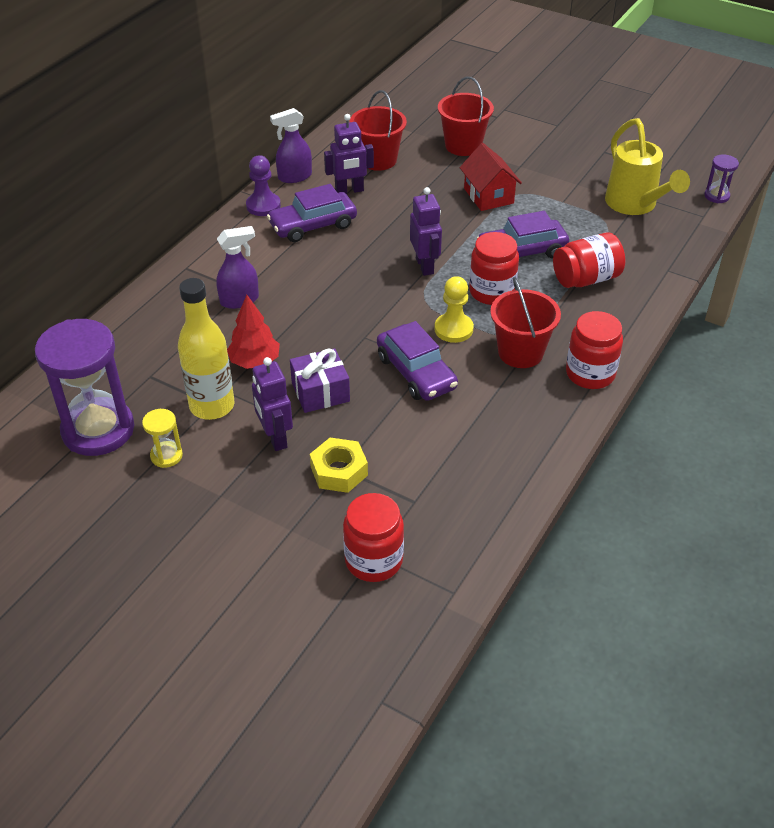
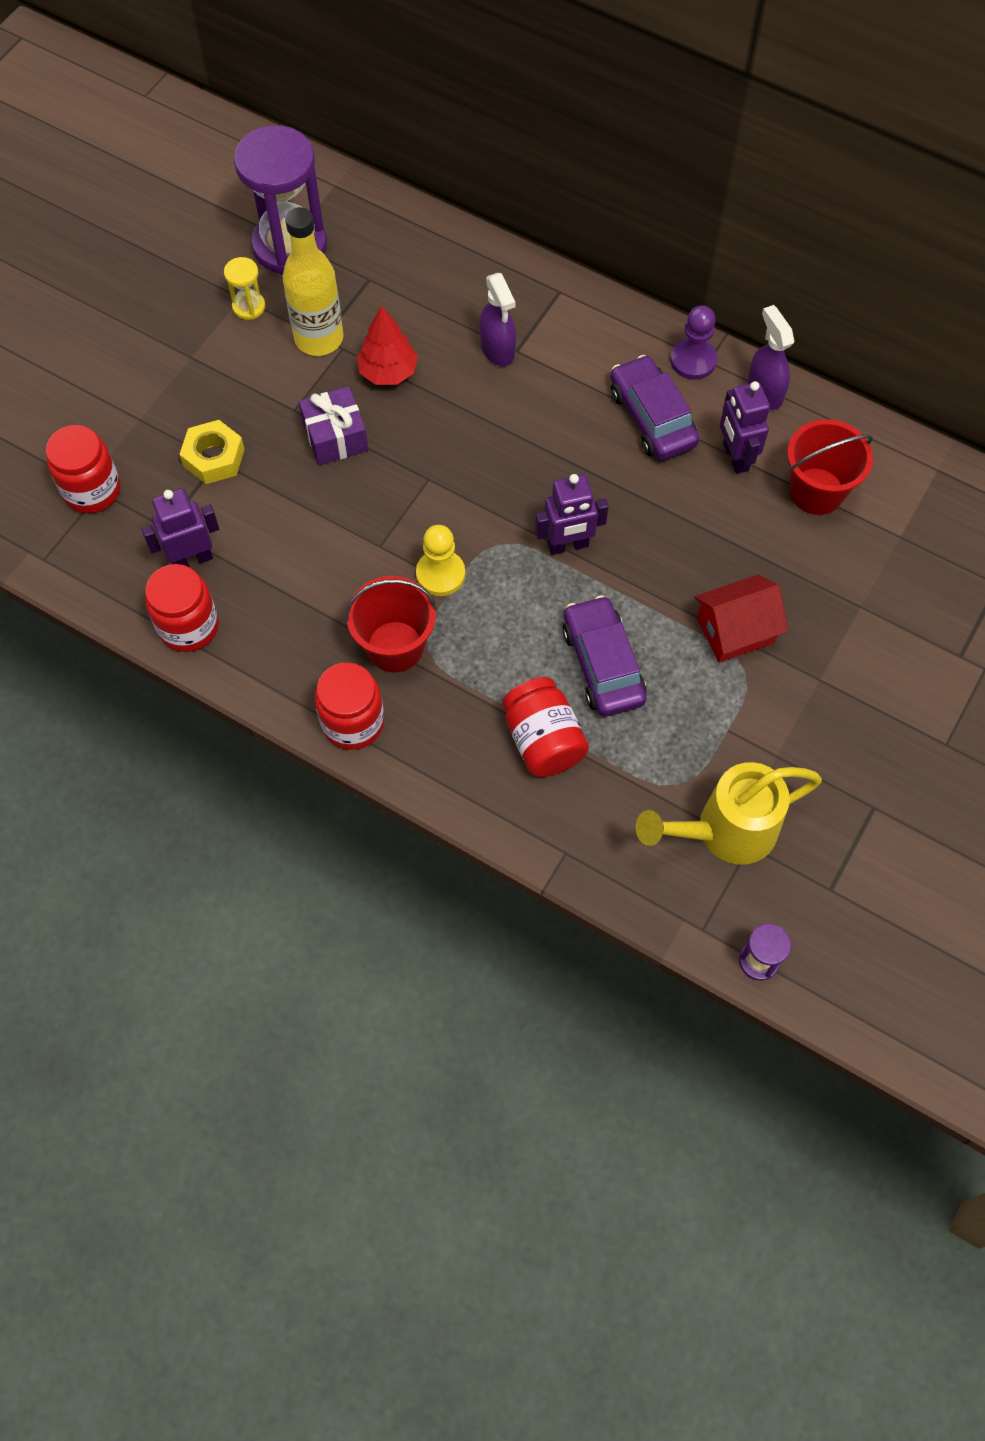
camera: 90 degrees right, 20 degrees up
(275, 438) = (266, 398): purple robot -> purple robot (192, 559)
(416, 372) = (363, 532): purple car -> none
(463, 146) = (867, 603): red bucket -> none
(492, 292) = (514, 621): red jar -> red jar (189, 626)

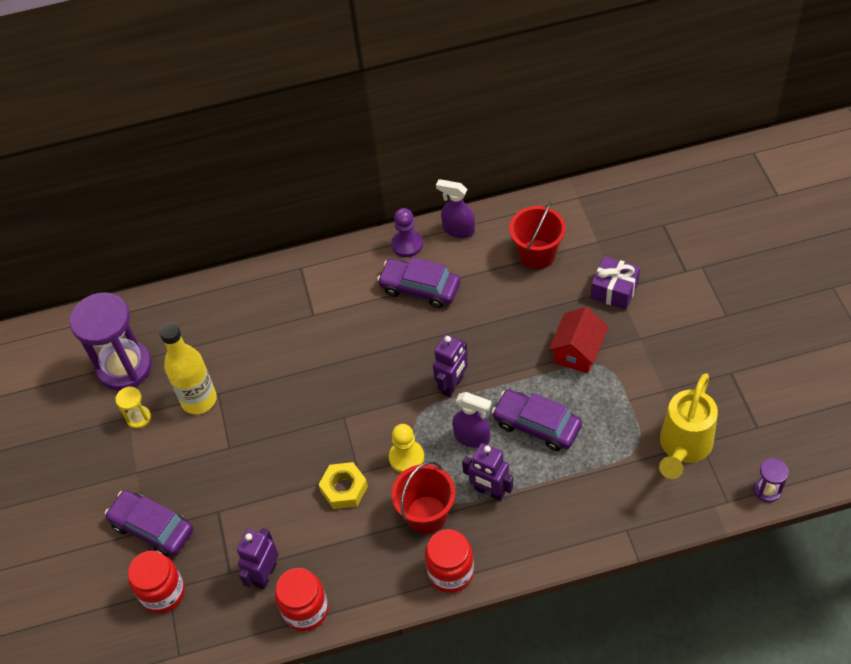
camera: 40 degrees left, 10 degrees down
(148, 422) = (152, 528): none -> purple car
(214, 457) = (213, 512): yellow nut -> yellow nut (344, 489)
(335, 437) = (268, 441): purple gift -> purple gift (614, 290)
(388, 372) = (258, 384): red tree -> none
(497, 349) = (303, 323): purple spray bottle -> purple spray bottle (472, 437)
(543, 740) = (552, 488): red jar -> none
(735, 457) = (481, 272): purple robot -> purple robot (489, 491)

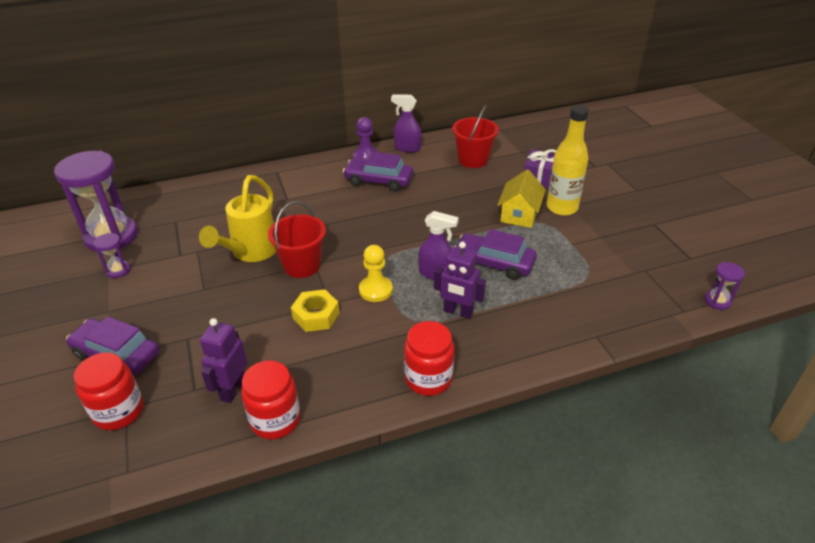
camera: 10 degrees left, 15 degrees down
(138, 418) = (118, 270): yellow hourglass -> purple hourglass
(199, 400) = (178, 256): yellow bottle -> yellow bottle (562, 208)
(426, 514) = (399, 332): red bucket -> red bucket (302, 265)
(452, 385) = (413, 239): purple robot -> none
(577, 351) = (519, 215): red house -> yellow house
(683, 447) = (630, 274): yellow watering can -> yellow watering can (251, 252)

